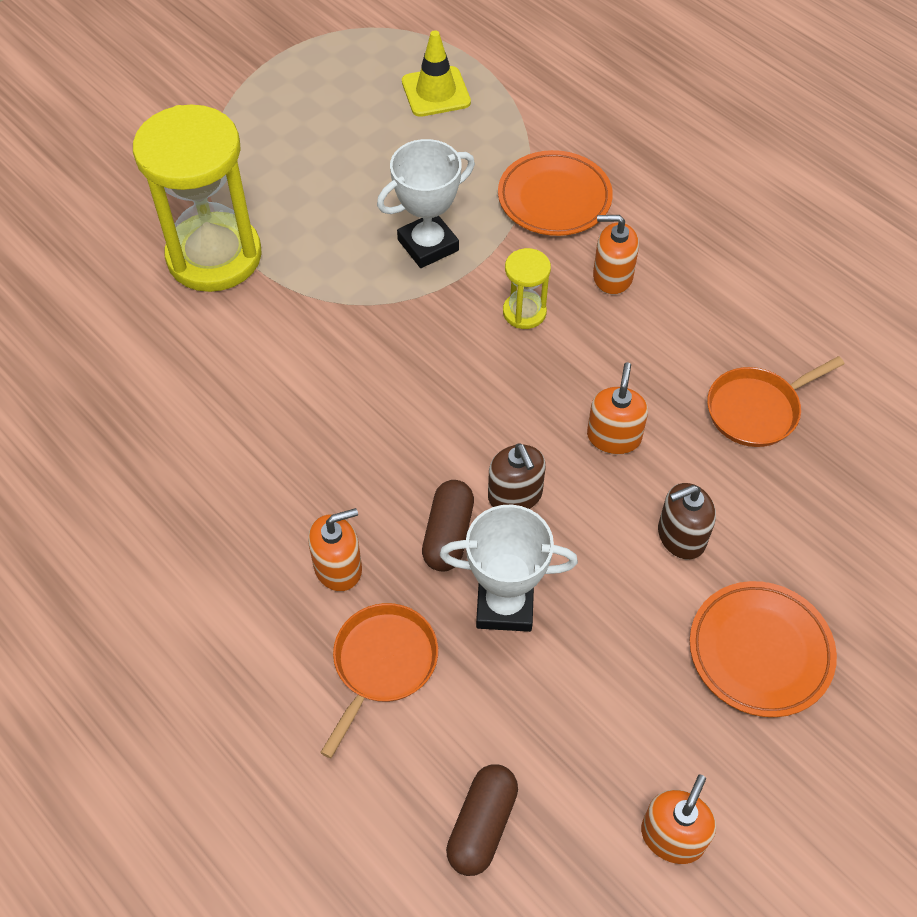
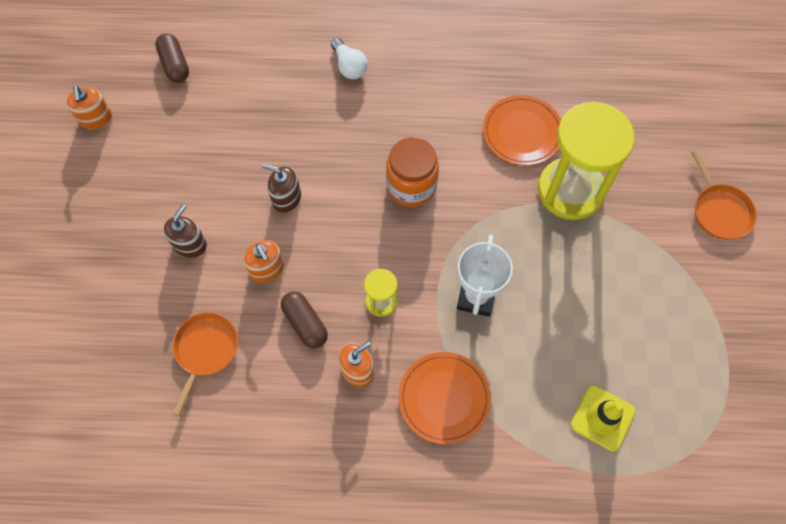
camera: 135 degrees right, 10 degrees up
(257, 597) = (349, 66): none -> white light bulb
(338, 567) = (330, 103): orange soap dispenser -> none
(362, 391) = (411, 186): none -> orange jar
(382, 664) = (270, 84): orange pan -> orange pan (719, 211)
(448, 534) = (298, 155): brown capsule -> brown capsule (305, 323)
(505, 605) = (243, 147): white trophy -> none
(760, 651) = (111, 220): orange plate -> orange plate (522, 133)

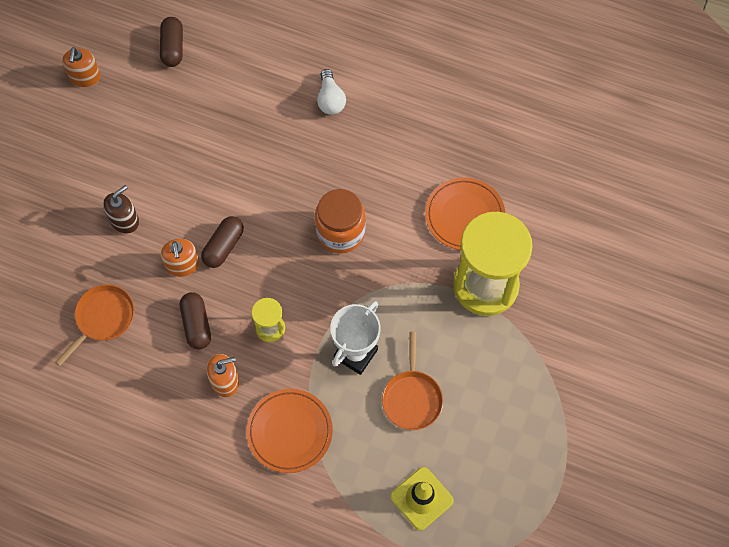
camera: 20 degrees right, 0 degrees up
(286, 198) = (224, 206): brown soap dispenser -> none
(301, 237) = (223, 246): none -> brown capsule
(719, 211) = (618, 352): orange pan -> orange pan (412, 398)

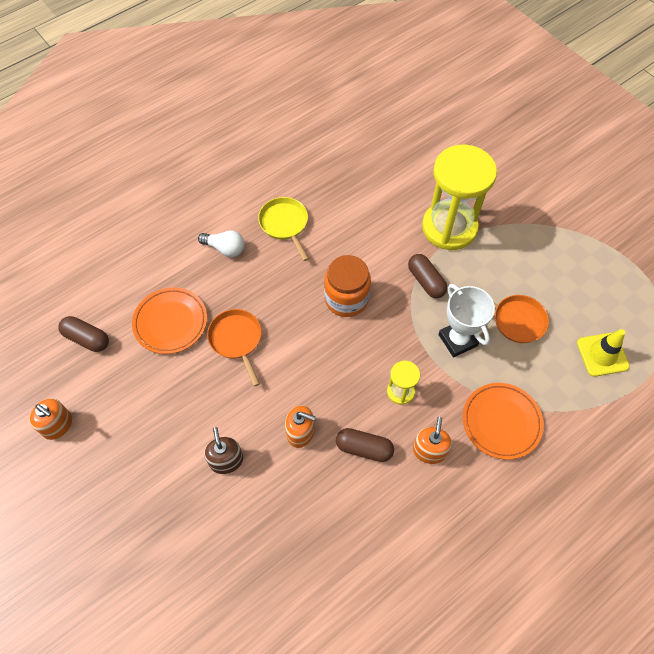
camera: 60 degrees left, 5 degrees down
(103, 318) = (312, 527): orange pan -> orange pan (236, 340)
(223, 246) = (304, 391): brown capsule -> brown capsule (426, 281)
(391, 134) = (285, 224): none -> yellow pan
(464, 216) = (385, 212): orange plate -> orange plate (170, 322)

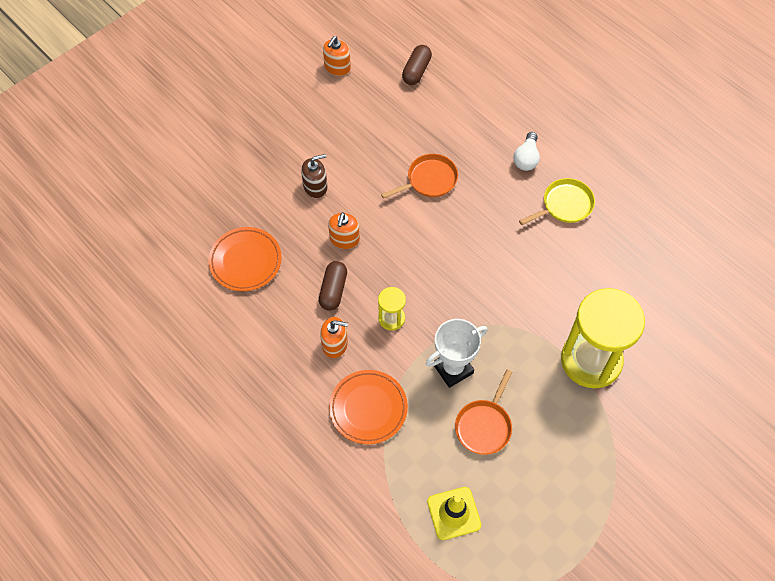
camera: 85 degrees right, 0 degrees up
(170, 322) = (440, 128): orange plate -> orange plate (245, 261)
(346, 299) = (486, 266): orange jar -> none
(426, 281) = (518, 338): brown capsule -> none

